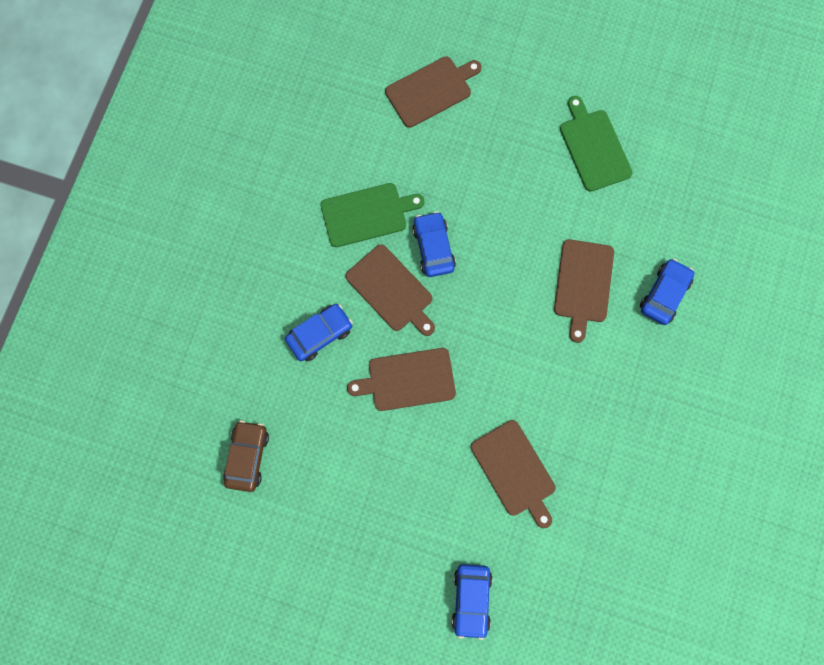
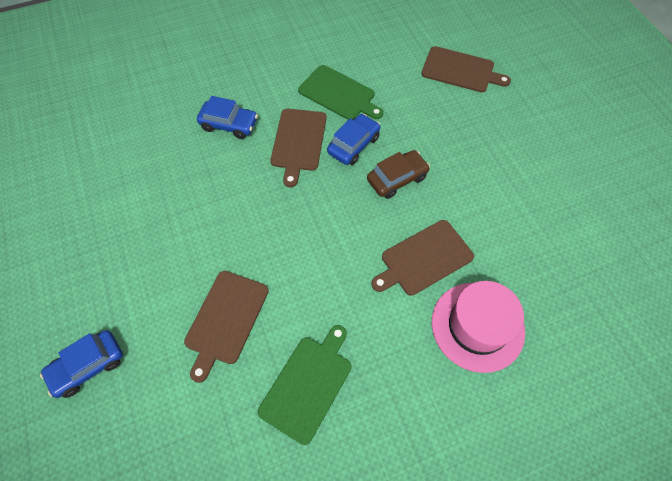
camera: 50 degrees right, 15 degrees down
(247, 457) = (105, 143): brown car -> brown car (397, 179)
(408, 380) = (240, 196): brown cutting board -> none
(593, 147) = (535, 189): green cutting board -> green cutting board (308, 384)
(664, 294) = (477, 326): blue car -> pink hat

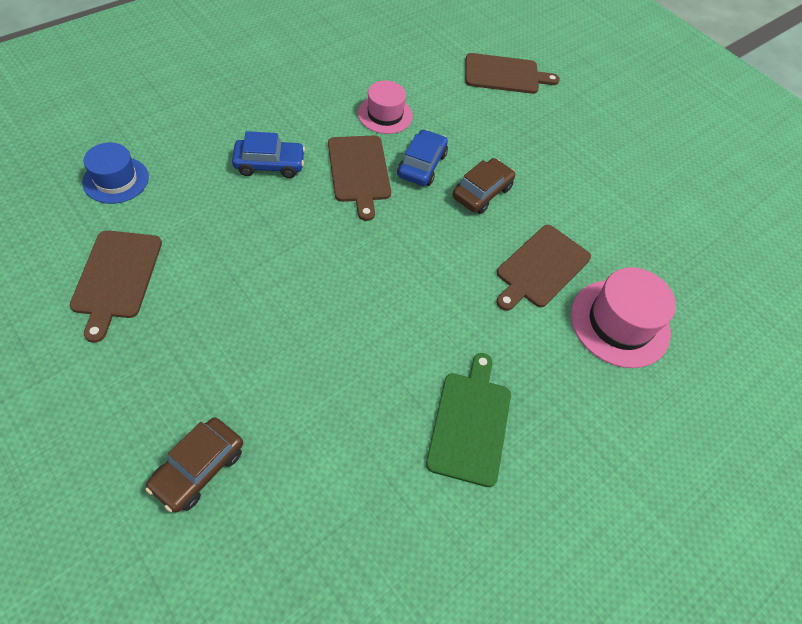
camera: 25 degrees left, 5 degrees down
(88, 366) = (198, 469): blue car -> brown car
(111, 119) = (116, 180): none -> blue hat
(226, 320) = (350, 377): brown cutting board -> brown cutting board (117, 278)
(339, 94) = (385, 114): green cutting board -> pink hat

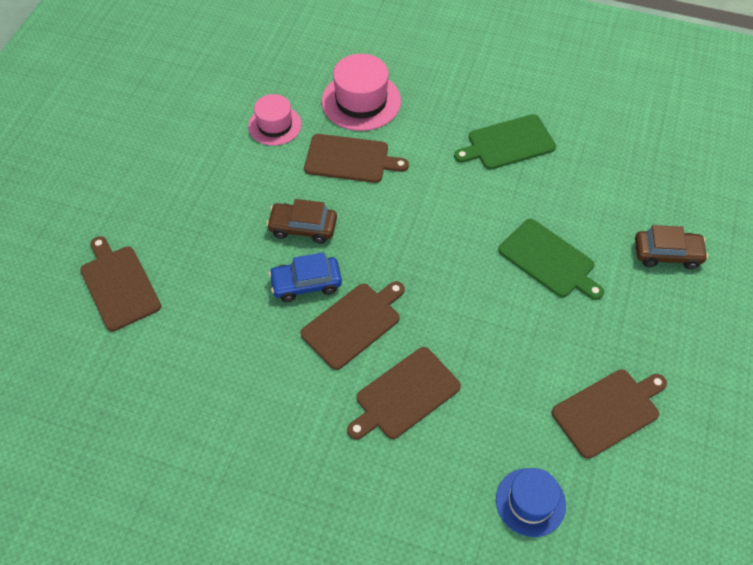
camera: 115 degrees left, 0 degrees up
(269, 164) = (405, 395): blue car -> brown cutting board
(293, 347) = (549, 260): none -> green cutting board
(385, 114) = (262, 348): pink hat -> pink hat (275, 125)

